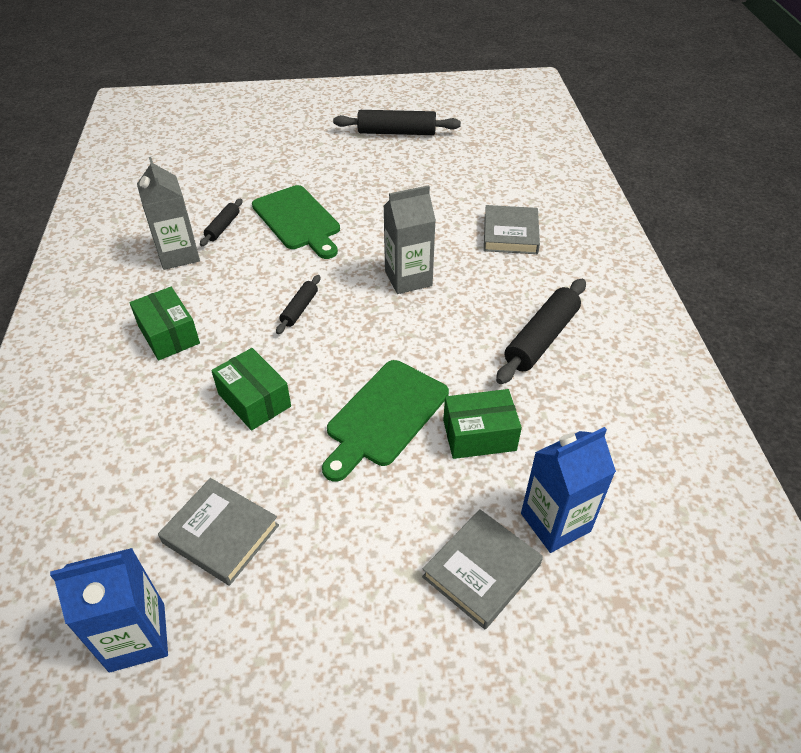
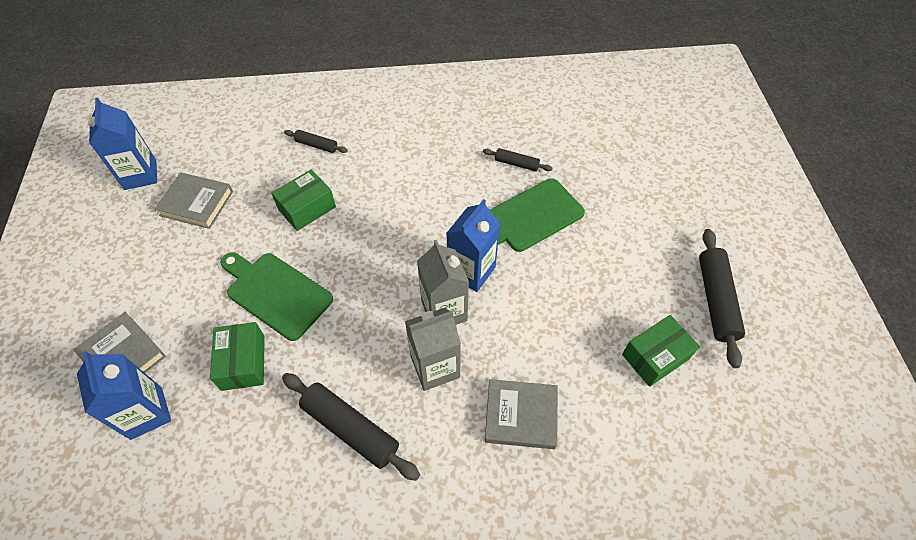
camera: 90 degrees right, 10 degrees up
(169, 335) = (381, 149): green box -> green box (655, 357)
(178, 255) = (476, 140): grey carton -> grey carton (435, 367)
(221, 534) = (197, 203): grey book -> grey book turned 75 degrees clockwise
(299, 309) = (405, 228): black rolling pin -> black rolling pin (316, 145)
(361, 260) = (471, 271): none -> blue carton

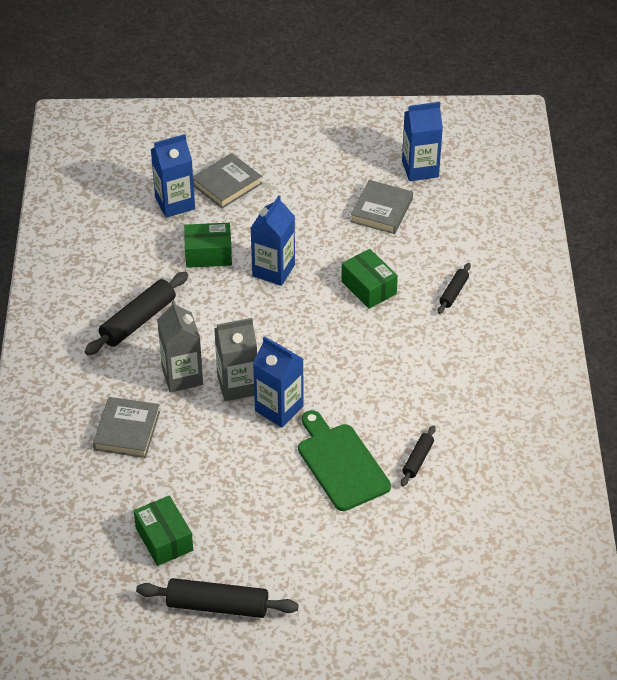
camera: 95 degrees right, 10 degrees down
(276, 293) = (273, 270): green cutting board -> blue carton

